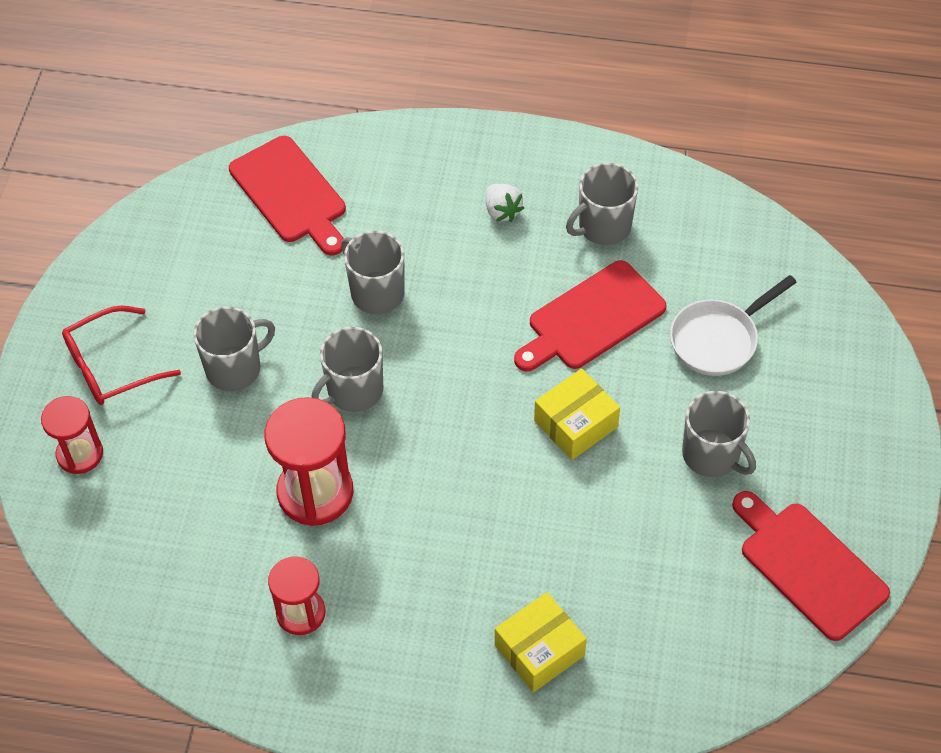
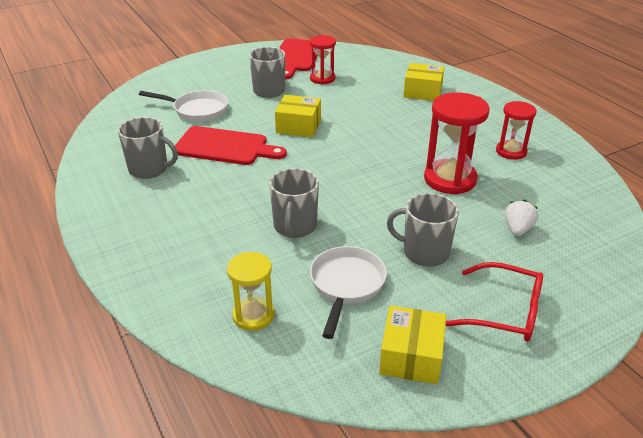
camera: 130 degrees left, 20 degrees down
(80, 454) = (575, 281): red hourglass -> red hourglass (322, 79)
(143, 265) = (411, 356): none -> yellow box
(258, 277) = (346, 285): none -> white pan
(290, 194) = (253, 315): red cutting board -> yellow hourglass
(354, 391) = (374, 199): grey mug -> none
(502, 211) = (172, 209): white strawberry -> white strawberry (517, 229)

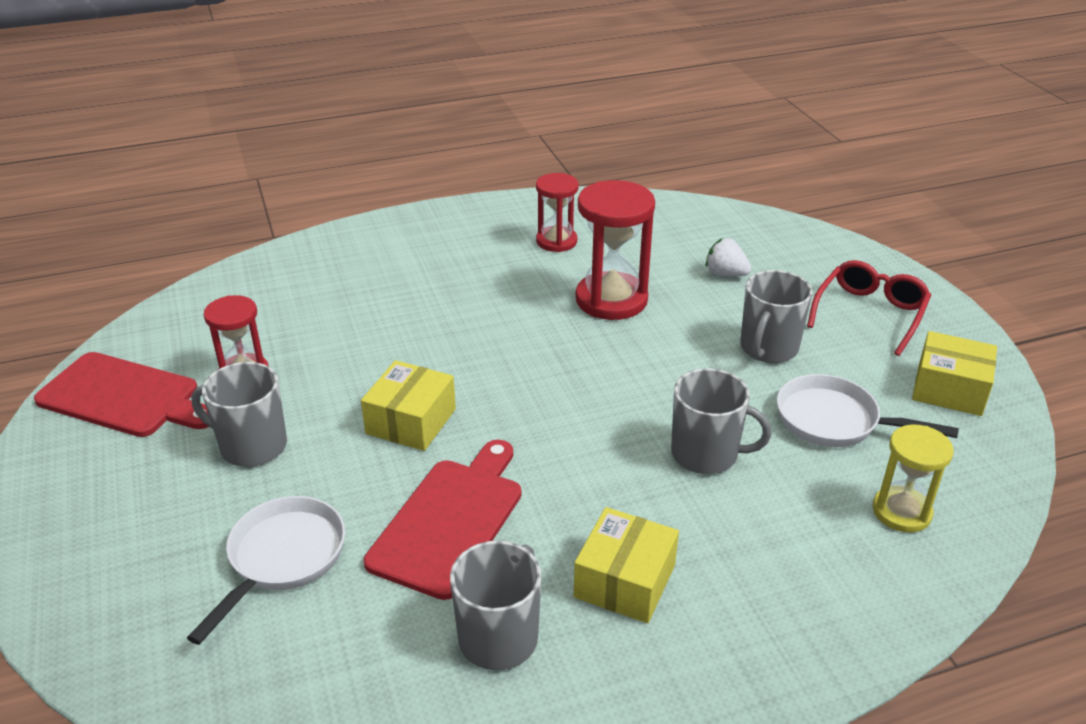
camera: 80 degrees left, 0 degrees up
(422, 92) = (356, 277): yellow box -> yellow box (624, 581)

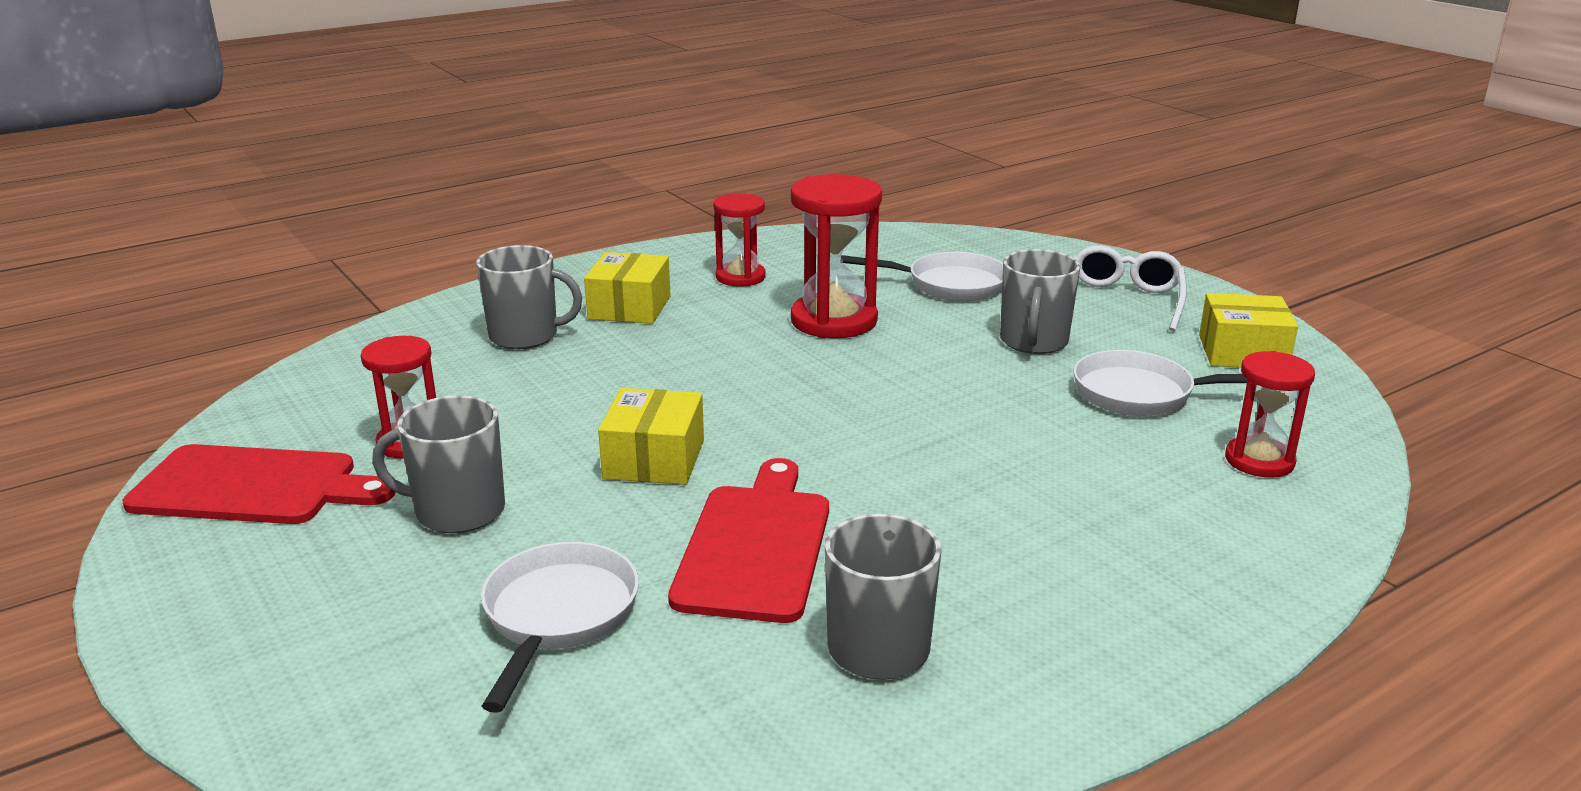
camera: 15 degrees left, 10 degrees down
(624, 581) = (996, 569): yellow box -> yellow box (629, 307)
(706, 454) = (1021, 441): grey mug -> grey mug (525, 336)
(725, 274) = (949, 285): white strawberry -> white pan
(870, 313) = (1123, 300): red glasses -> white glasses
(901, 512) = (1259, 461): yellow hourglass -> red hourglass

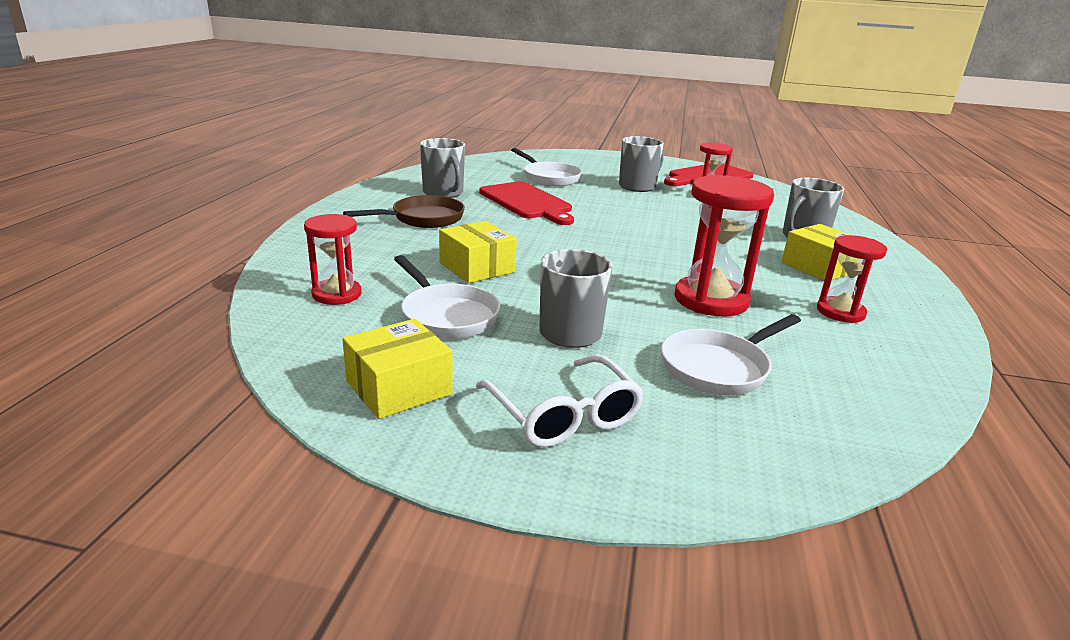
camera: 135 degrees right, 0 degrees up
(654, 459) = (619, 213): yellow box -> yellow box (477, 267)
(1012, 571) = (423, 219): none -> brown pan
(1142, 394) = (446, 315): white pan -> white pan turned 90 degrees clockwise

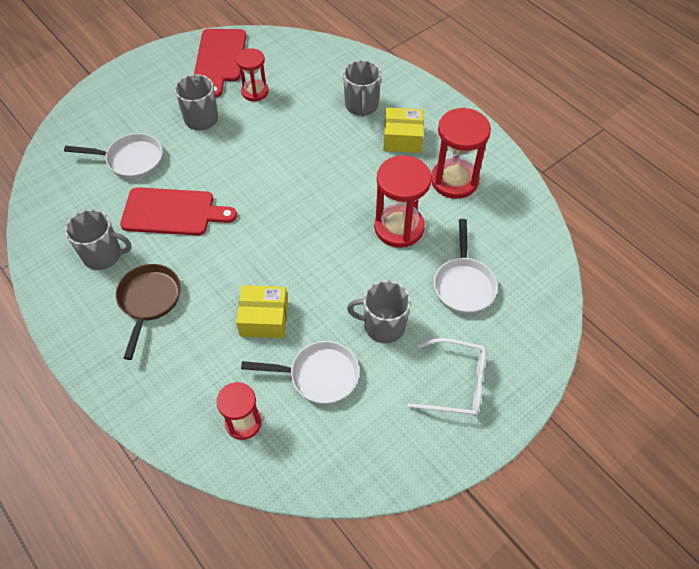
camera: 50 degrees left, 30 degrees up
(399, 387) = (382, 444): yellow box -> none
(840, 312) = (454, 180): red hourglass -> red hourglass, size x1.61

